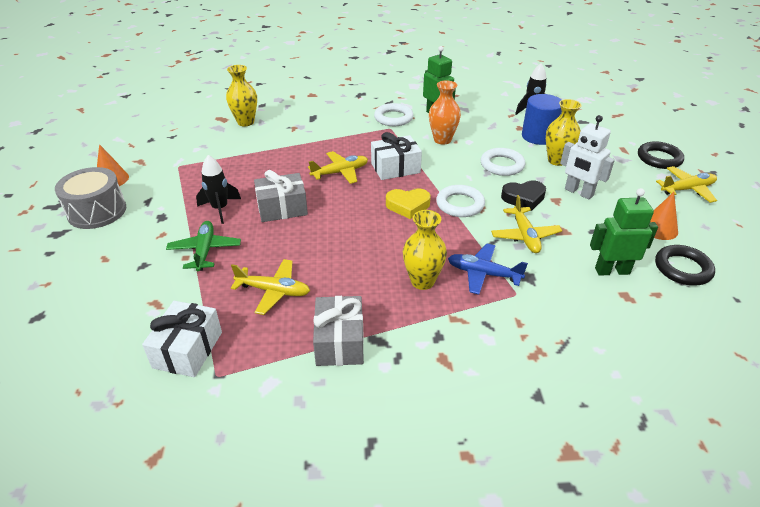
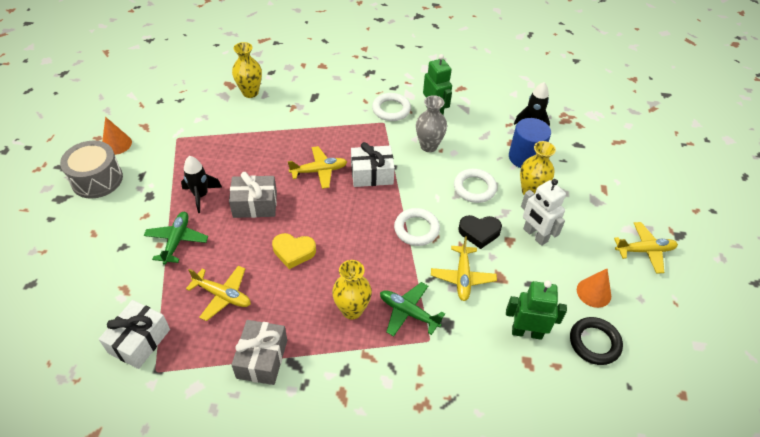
camera: 10 degrees right, 10 degrees up
(408, 206) = (368, 222): yellow heart -> yellow heart (293, 252)
(442, 140) = (428, 146): orange vase -> grey vase
(483, 274) = (408, 312): blue plane -> green plane
(659, 158) = (635, 207): black ring -> none

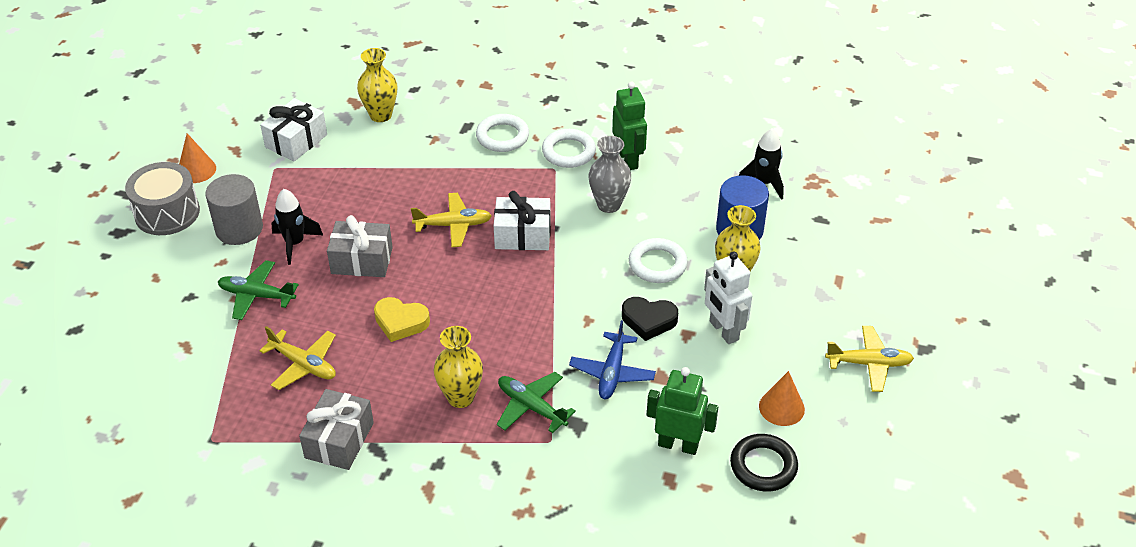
camera: 10 degrees right, 5 degrees down
(139, 341) = (196, 406): white gift -> white gift (296, 141)
(156, 187) = (239, 229): none -> grey cylinder
(177, 241) = (257, 295): green plane -> green plane turned 90 degrees counterclockwise
(416, 229) = (566, 309): white ring -> white ring (502, 136)
(462, 277) = (612, 372): yellow plane -> blue plane

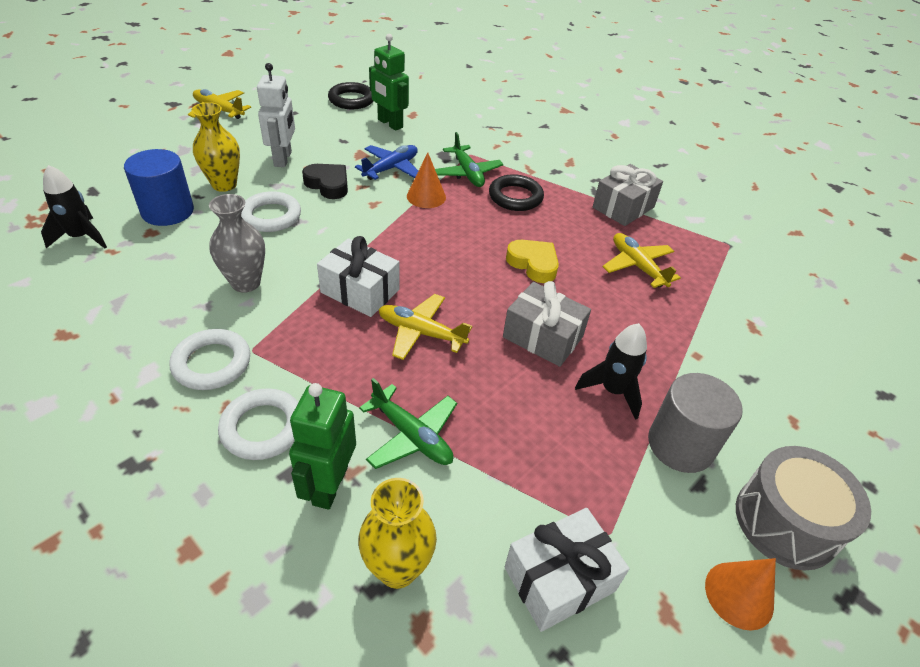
camera: 155 degrees left, 0 degrees up
(257, 295) = (671, 347): green plane -> green plane (411, 436)
(460, 397) = (515, 197): yellow vase -> black ring
(628, 160) = (163, 321): green robot -> green robot (329, 485)
(781, 407) = (304, 114): orange cone -> orange cone (426, 196)

